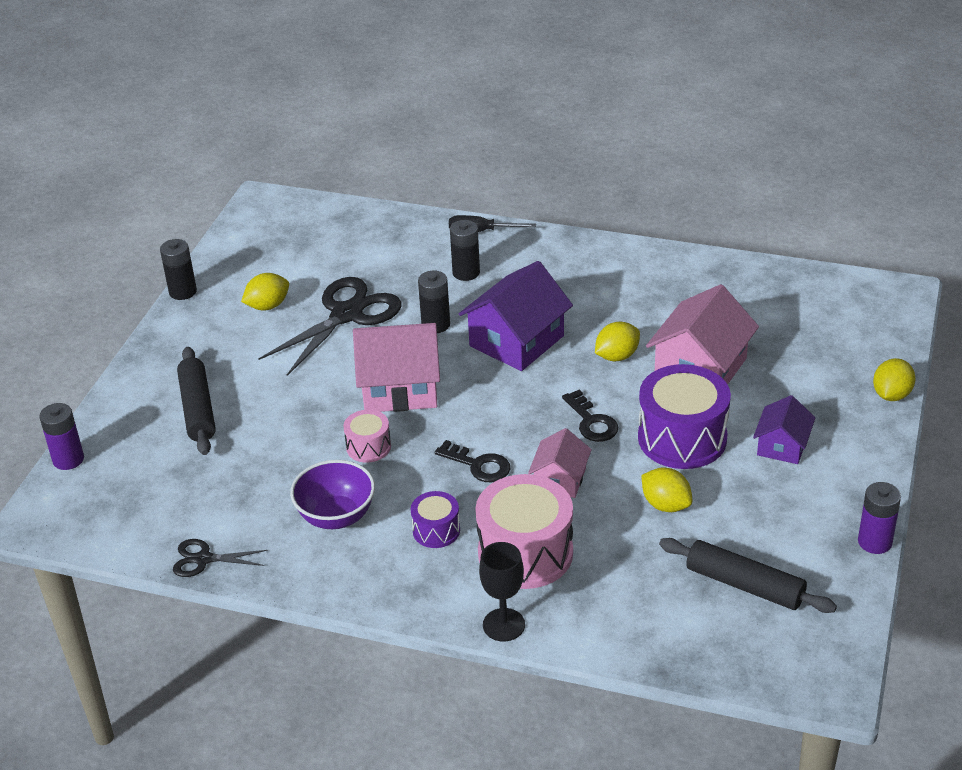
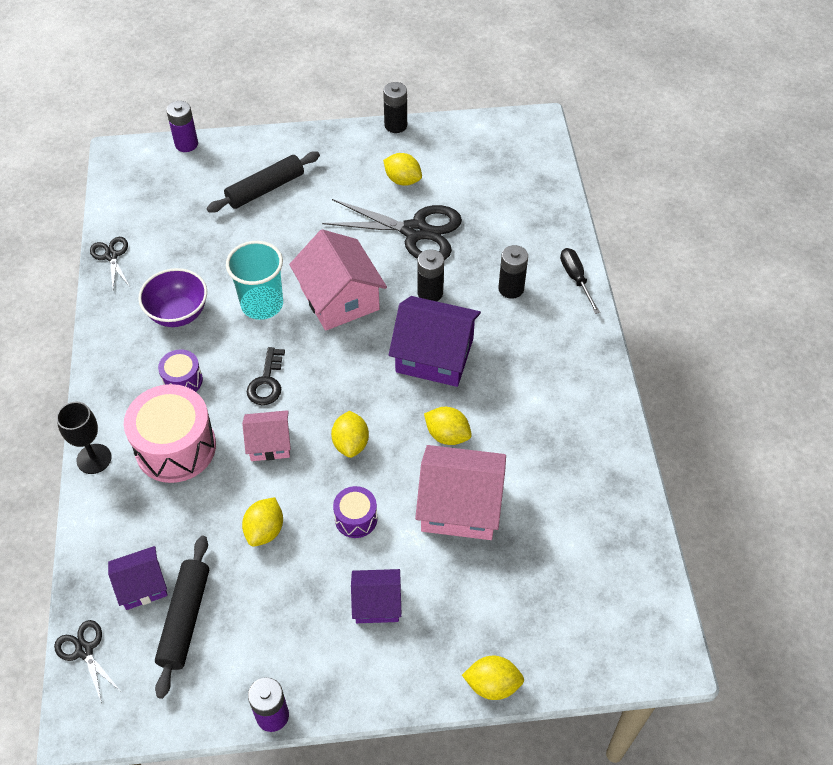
camera: 65 degrees right, 15 degrees up
(368, 447) = (262, 304): pink drum -> turquoise cup
(592, 422) = (351, 443): black key -> yellow lemon
(682, 438) = (356, 518): purple drum -> purple drum, size x0.51
(690, 612) = (142, 585): none -> purple house
(751, 672) = (84, 650): none -> black scissors

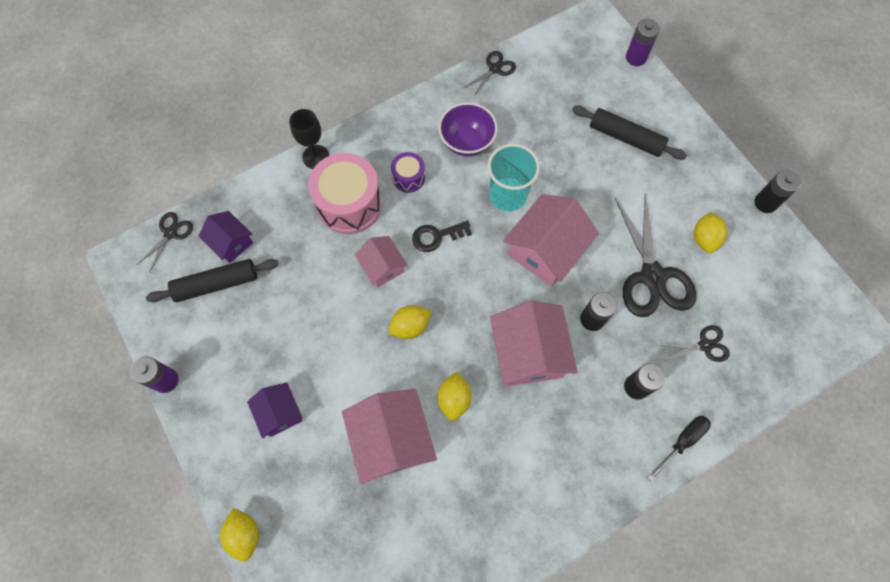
camera: 65 degrees right, 15 degrees up
(265, 530) = (307, 301): yellow lemon -> none
(356, 518) = (345, 363): purple drum -> none
(434, 355) = (528, 353): purple house -> pink house
(500, 225) = (705, 345): none -> black scissors

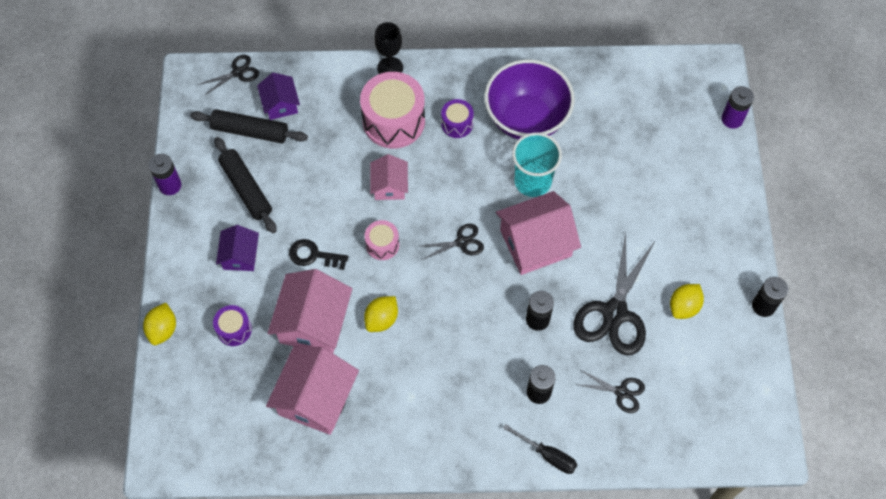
camera: 30 degrees right, 5 degrees down
(318, 492) = (234, 329): none -> purple drum
(410, 326) = (382, 245): yellow lemon -> pink drum
(436, 236) = (449, 184): black key -> black key (313, 255)
(467, 142) = (526, 119): purple bowl -> purple bowl, size x1.55
(495, 69) = (593, 67): black scissors -> black scissors (462, 242)
(528, 353) = (466, 317): pink house -> pink house (316, 398)
(625, 138) = (672, 185): black rolling pin -> black rolling pin (246, 189)
(682, 442) = (547, 455): black screwdriver -> black screwdriver turned 45 degrees clockwise

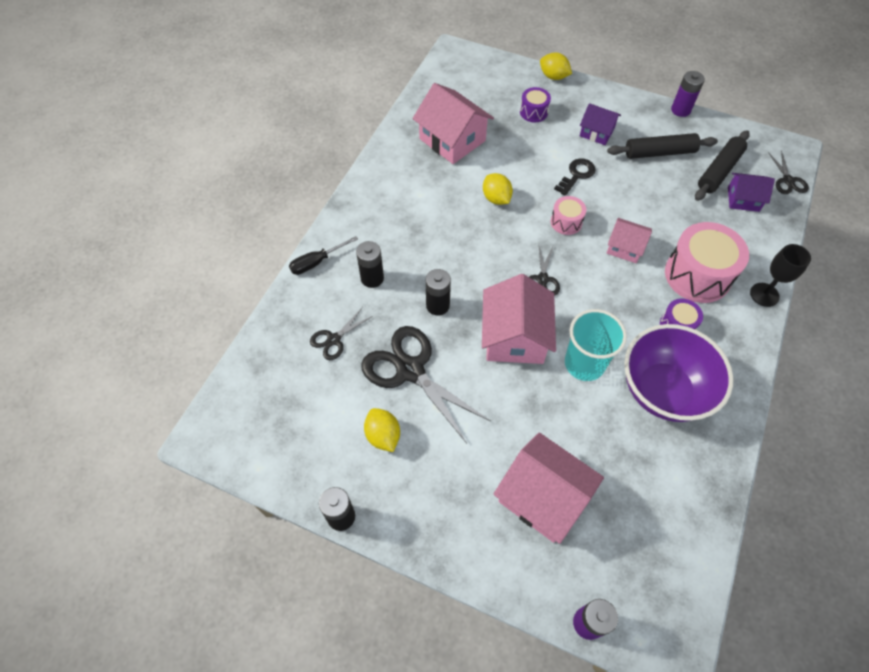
camera: 115 degrees right, 5 degrees down
(313, 322) = (515, 157): pink house -> pink house (543, 496)

